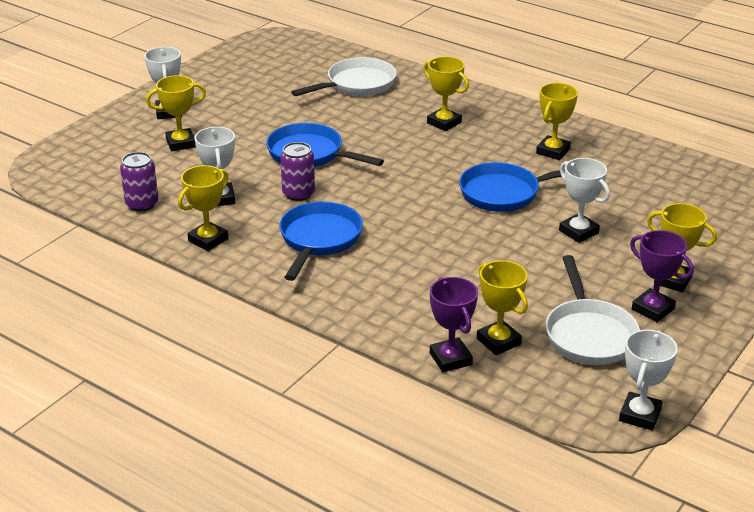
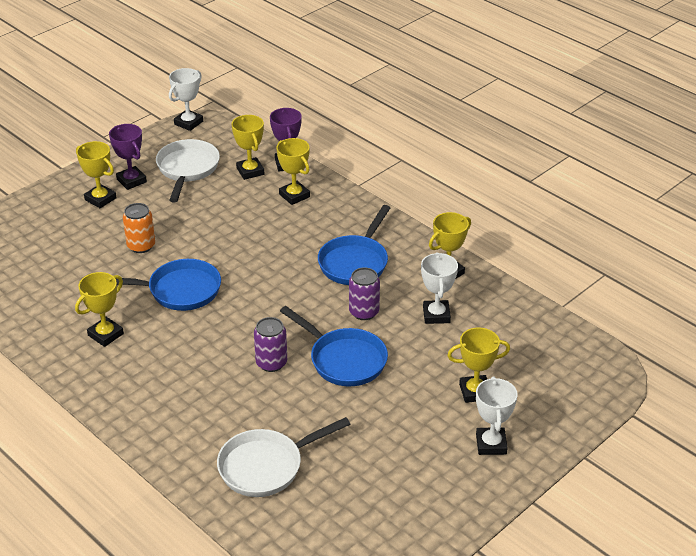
camera: 170 degrees left, 5 degrees up
(142, 204) = (507, 317): purple can -> purple can (271, 363)
(444, 123) = (193, 388): yellow trophy -> yellow trophy (294, 195)
(578, 232) = (141, 246): white trophy -> orange can

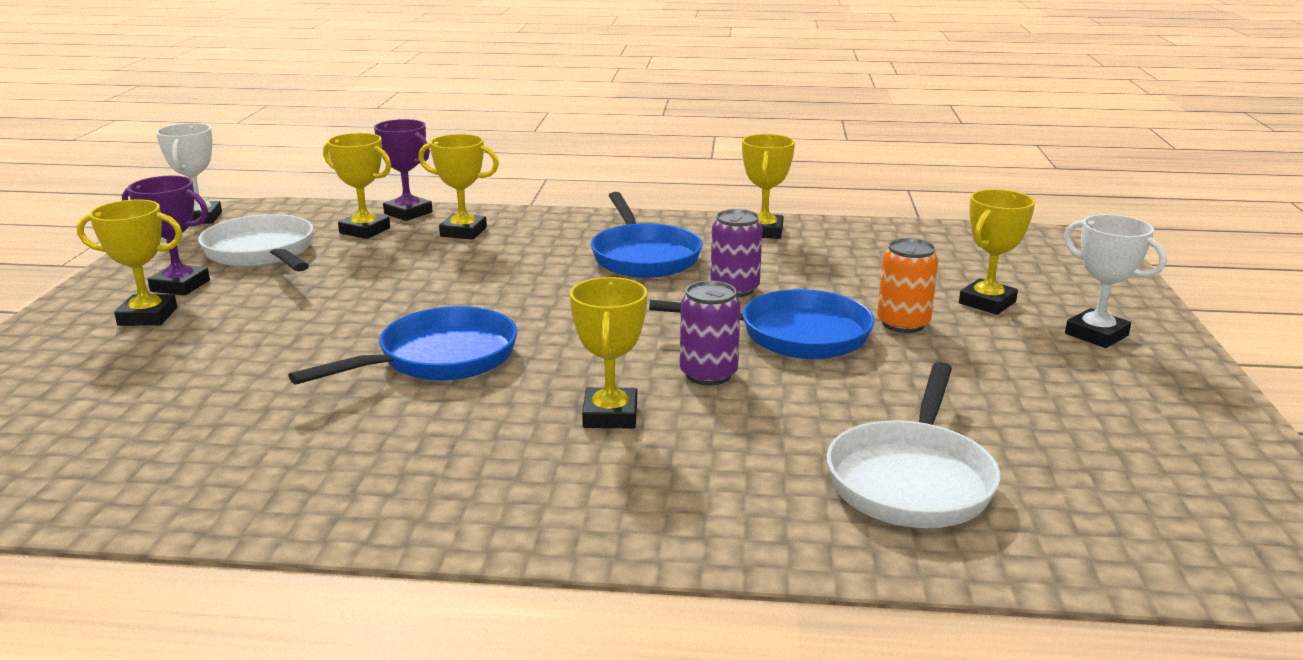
camera: 40 degrees left, 15 degrees down
(105, 334) = (387, 449): yellow trophy -> yellow trophy (610, 415)
(141, 246) = (298, 338): orange can -> orange can (903, 324)
(436, 315) = (819, 263): white trophy -> none

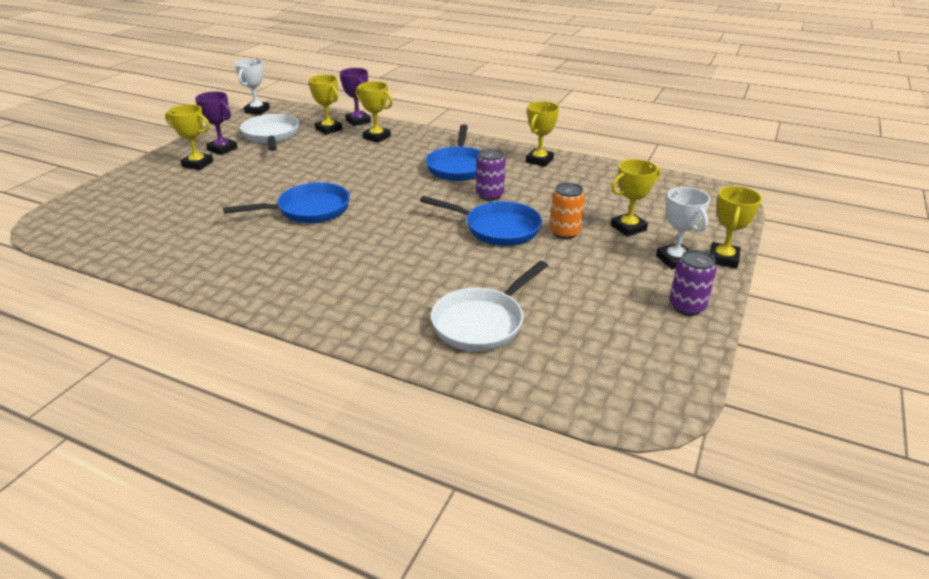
camera: 20 degrees right, 10 degrees up
(610, 415) = (363, 256): yellow trophy -> yellow trophy (723, 259)
(708, 374) = (431, 243): purple can -> purple can (687, 306)

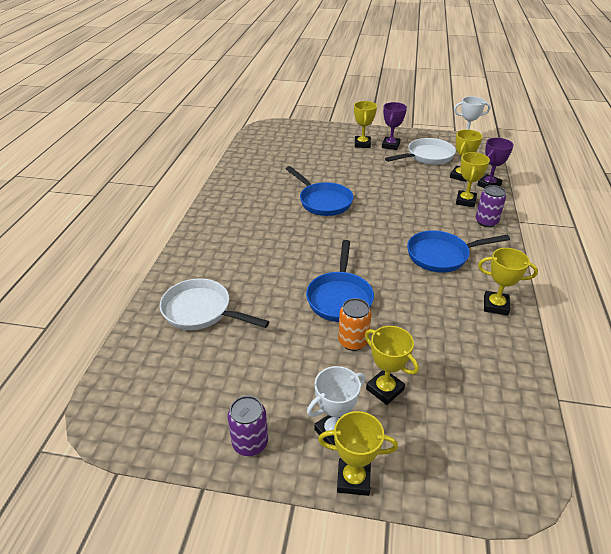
camera: 75 degrees right, 5 degrees up
(490, 195) = (398, 283): purple can -> purple can (486, 222)

